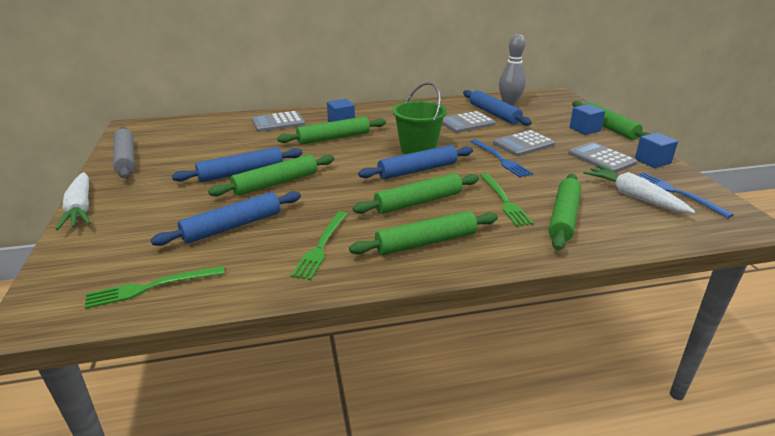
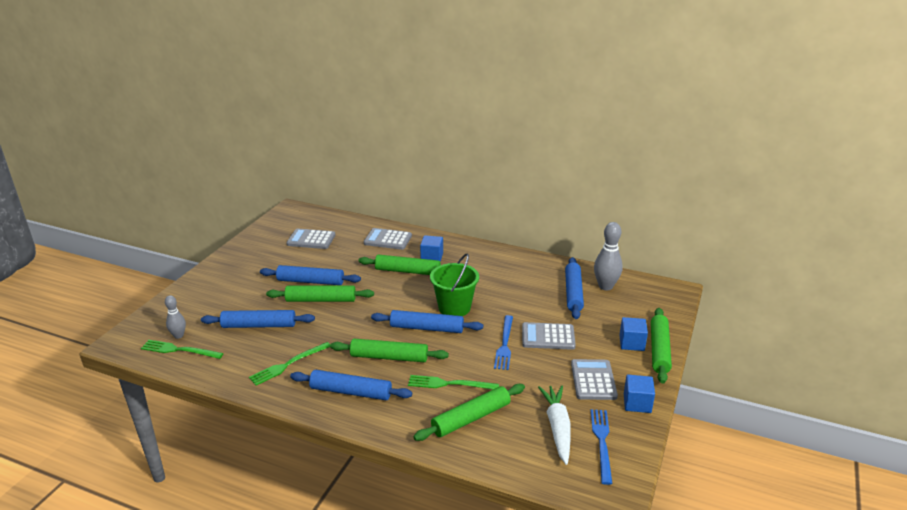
camera: 35 degrees right, 0 degrees up
(80, 208) = (199, 275): white carrot -> none
(126, 159) = (259, 241): grey rolling pin -> none
(130, 273) = (178, 335): none -> grey bowling pin
(426, 242) = (351, 391): green rolling pin -> blue rolling pin
(466, 123) = (533, 294): grey calculator -> grey calculator (311, 239)
(504, 201) = (449, 384): green fork -> green fork turned 75 degrees clockwise

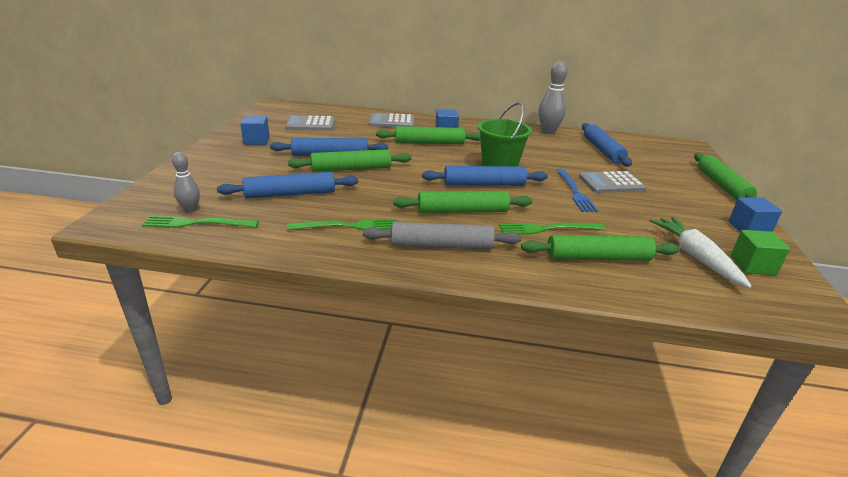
camera: 15 degrees left, 0 degrees up
(288, 364) = (348, 226): green fork -> green fork turned 135 degrees counterclockwise
(351, 391) = (441, 245): blue rolling pin -> grey rolling pin
(471, 418) = (597, 257): green rolling pin -> green rolling pin turned 45 degrees clockwise
(593, 380) = (688, 213): grey calculator -> none
(602, 442) = (752, 265): blue fork -> green cube
(605, 286) = (626, 145): grey bowling pin -> grey bowling pin (548, 132)
(631, 343) = (692, 183): blue cube -> blue cube (256, 141)

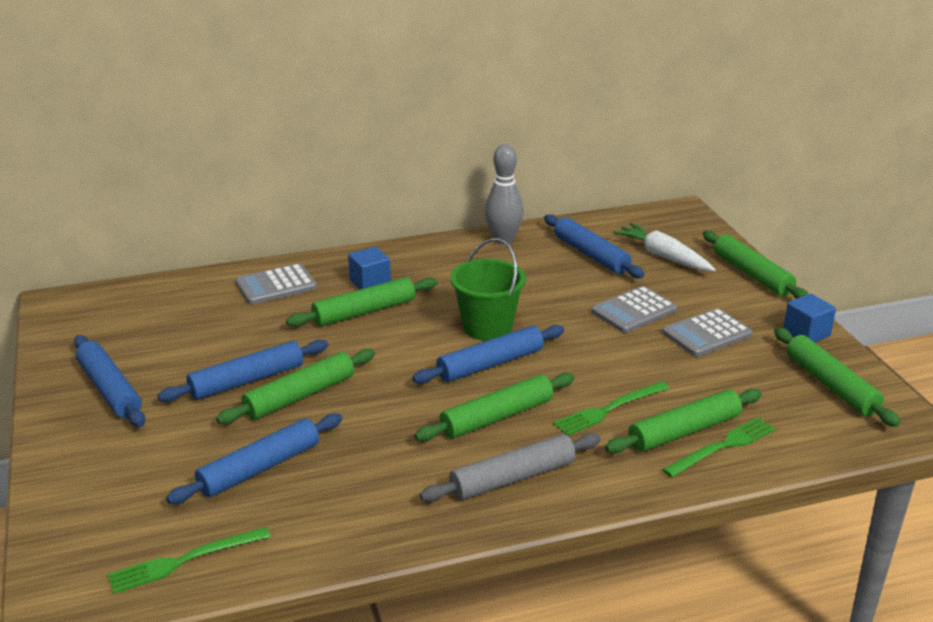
camera: 25 degrees left, 0 degrees up
(190, 209) = (150, 543): grey bowling pin -> none
(256, 141) = (109, 389): blue cube -> blue rolling pin
(310, 124) = (159, 329): grey calculator -> grey calculator (707, 334)
(348, 226) = (381, 491): green fork -> green fork (723, 446)
(575, 192) = (602, 339): blue fork -> none
(695, 257) = (775, 393): white carrot -> white carrot (663, 256)
(752, 265) = (831, 385): green cube -> green rolling pin

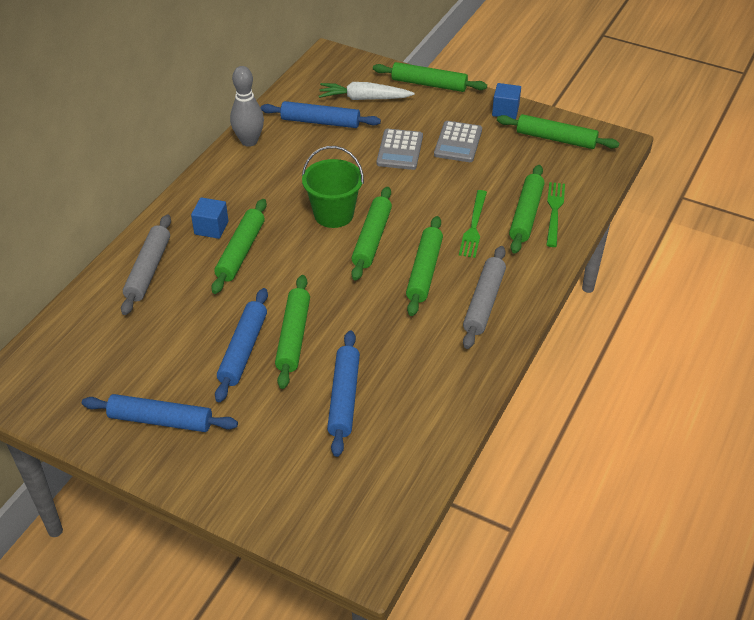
camera: 45 degrees left, 15 degrees up
(184, 560) = (391, 480): green fork -> none
(276, 285) = (148, 270): grey calculator -> grey rolling pin
(490, 364) = (371, 239): blue rolling pin -> green rolling pin

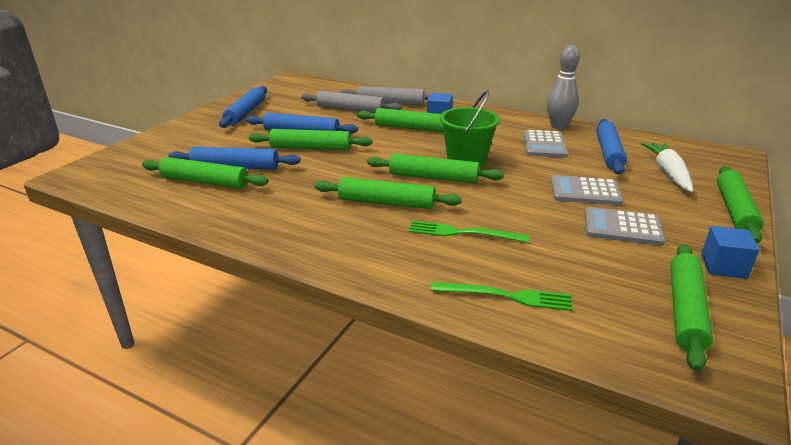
camera: 90 degrees right, 15 degrees down
(298, 158) = (544, 145): none -> grey calculator
(483, 302) = (335, 234): grey rolling pin -> grey rolling pin (350, 109)
(526, 215) = (493, 271): green rolling pin -> green rolling pin (205, 181)

